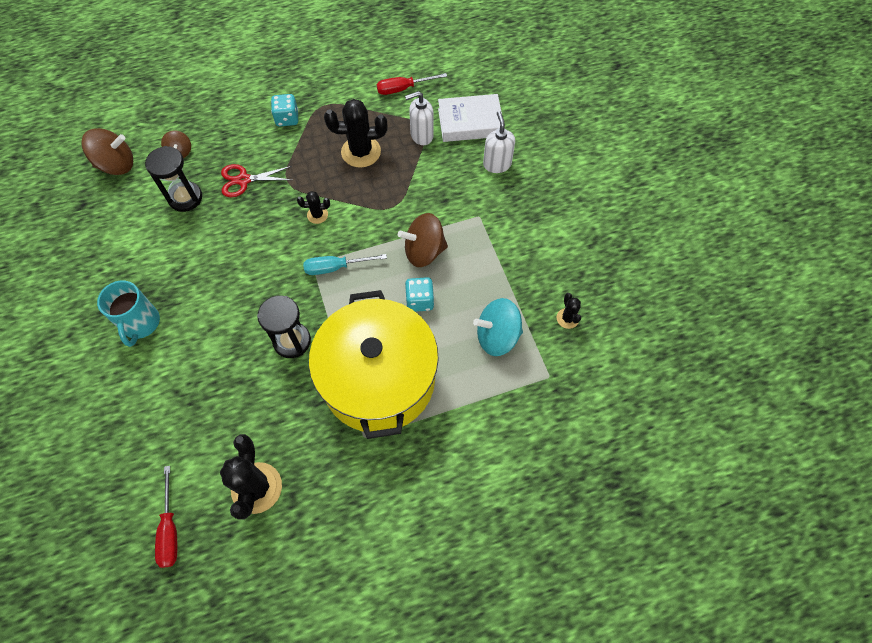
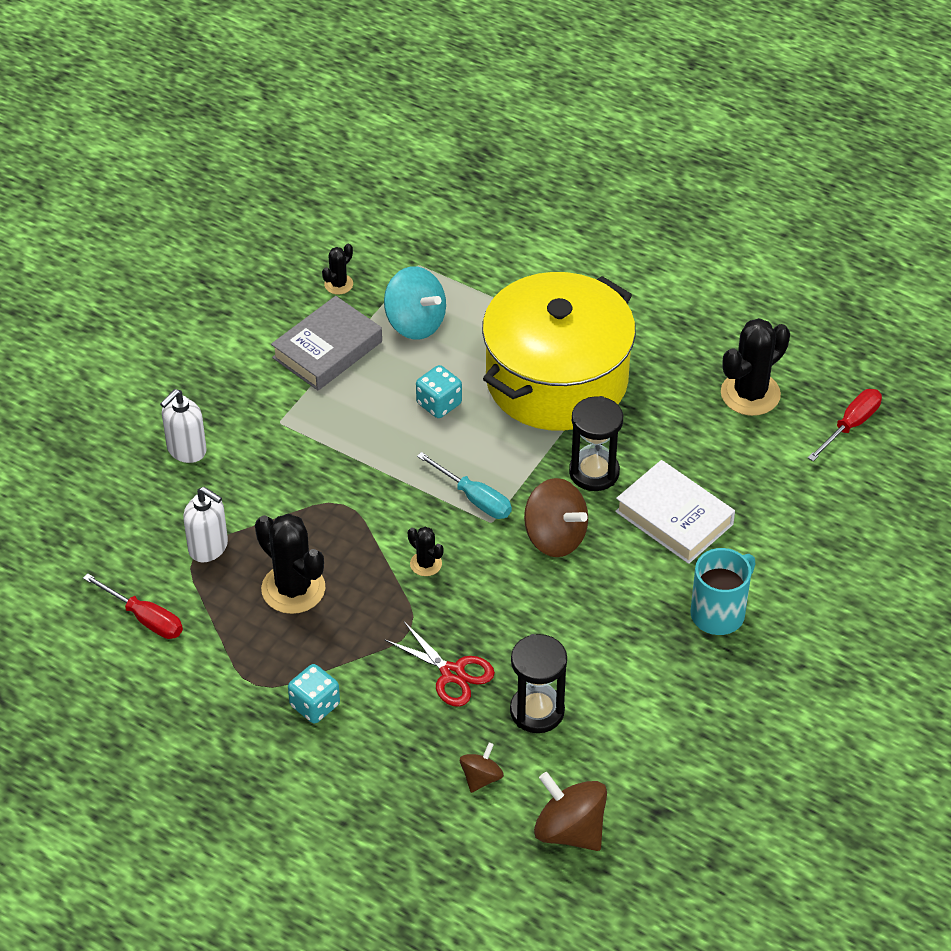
camera: 130 degrees left, 15 degrees down
(424, 251) = (375, 438): brown spinning top -> brown spinning top (555, 537)
(470, 122) = (141, 514): white book -> white book (674, 518)
(515, 275) = (327, 349): none -> grey book

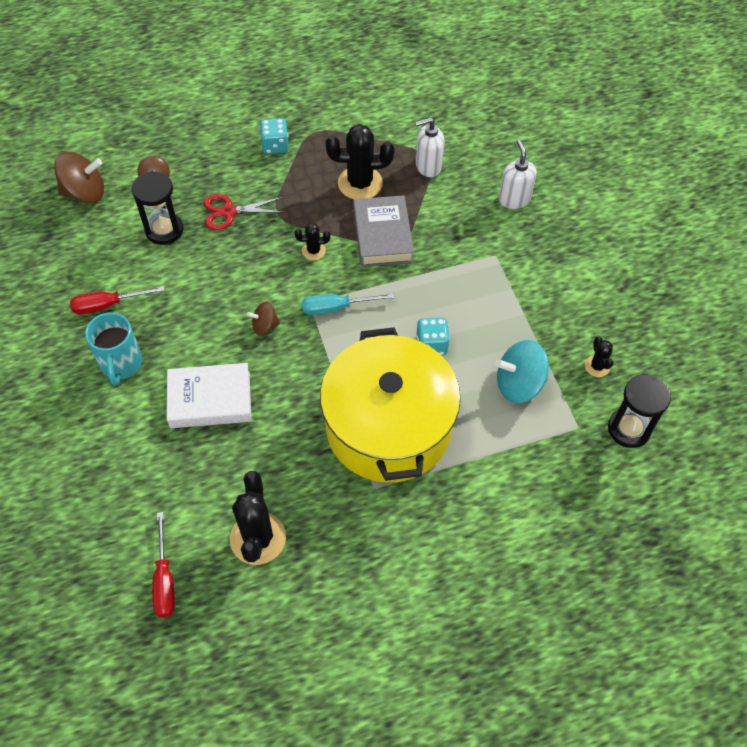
camera: 130 degrees right, 10 degrees up
(145, 618) = (405, 115): red screwdriver -> red screwdriver (108, 305)
(327, 349) = (537, 319): grey book -> grey book (382, 235)
(555, 537) = (264, 326): brown spinning top -> brown spinning top, size x0.56
(594, 472) = (290, 385): black hourglass -> black hourglass (629, 429)

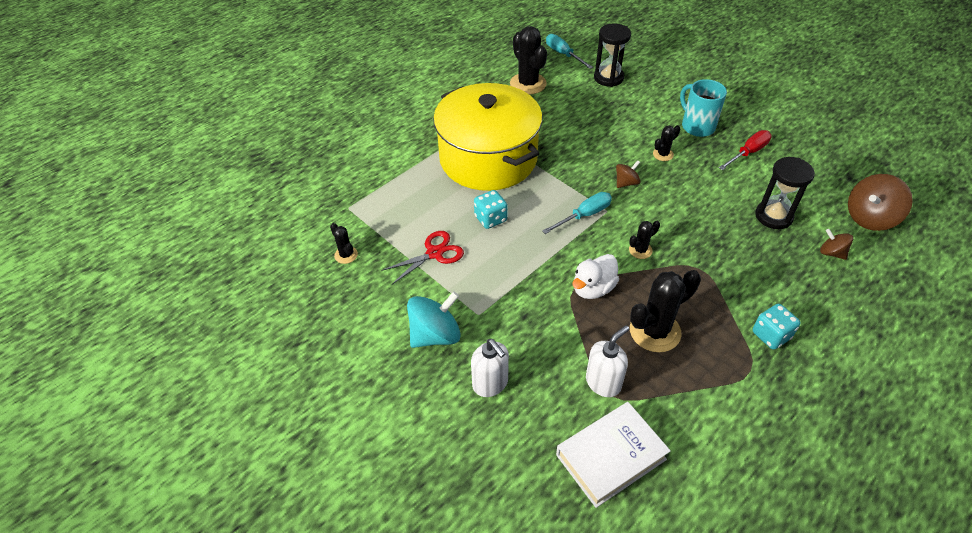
camera: 155 degrees right, 10 degrees down
(164, 579) = (563, 54): red screwdriver -> turquoise screwdriver
(195, 343) = (663, 154): none -> black cactus
(210, 399) = (619, 130): white book -> white book (611, 457)
(229, 211) = (741, 252): red scissors -> red scissors (434, 253)
(382, 235) = (593, 288): grey book -> white duck
(519, 384) = (406, 218): turquoise spinning top -> turquoise spinning top (435, 335)
(629, 429) = (307, 221): black hourglass -> black hourglass (608, 78)

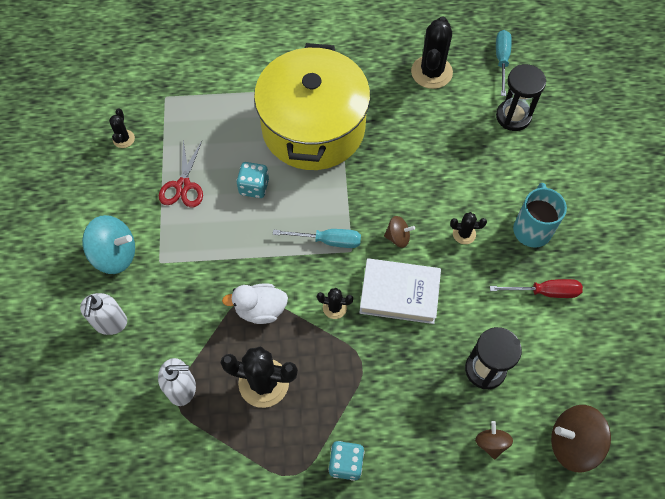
camera: 40 degrees right, 15 degrees up
(434, 253) = (183, 186): red scissors -> red scissors turned 90 degrees clockwise
(611, 457) = (126, 444): white book -> white book (399, 294)

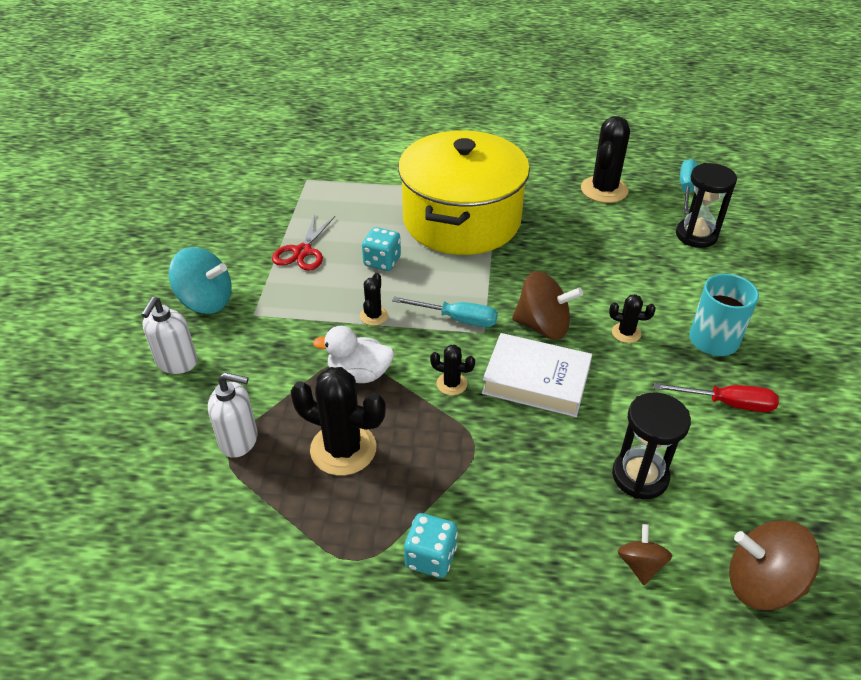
camera: 10 degrees right, 20 degrees down
(123, 139) = (251, 207): black cactus -> black cactus (374, 316)
(398, 237) = (543, 326): brown spinning top -> brown spinning top, size x1.79

